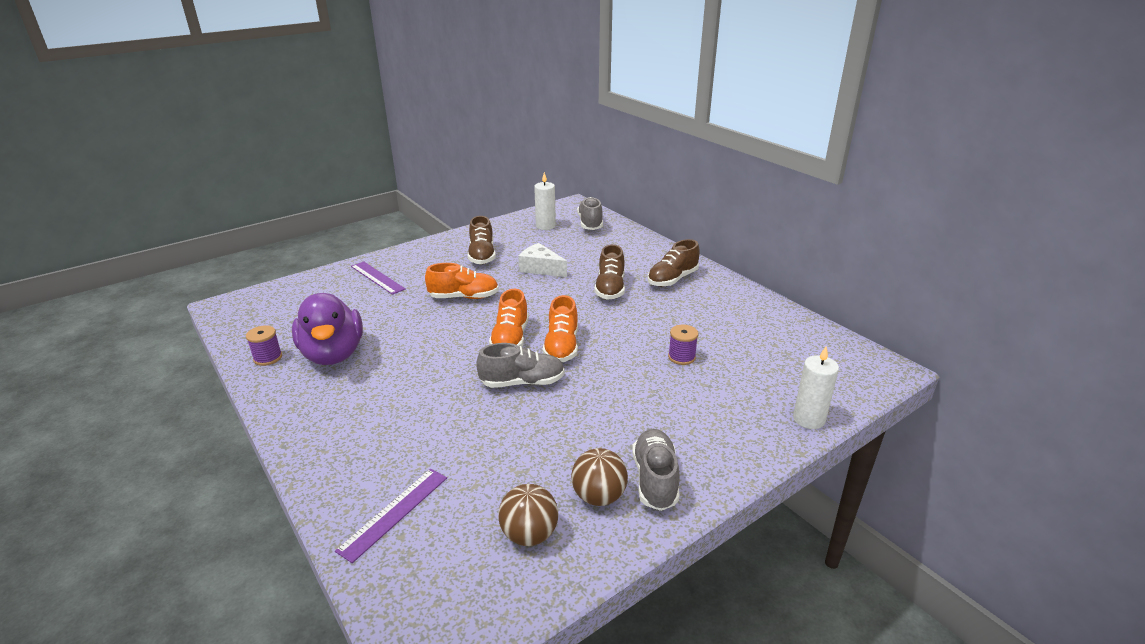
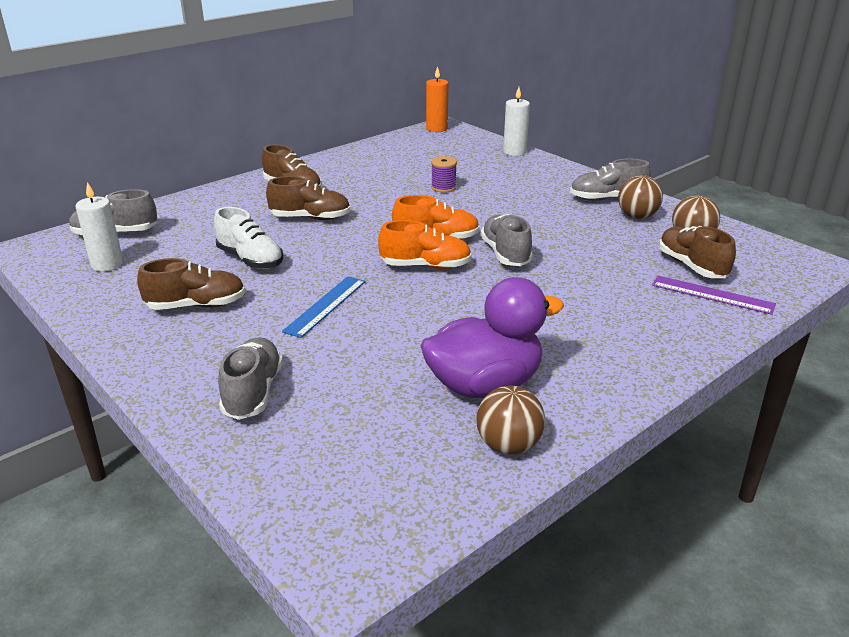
camera: 95 degrees left, 0 degrees up
(268, 358) = (508, 445): purple spool -> brown ball
(377, 277) = (253, 392): purple ruler -> grey shoe
(460, 513) = (692, 266): none -> brown shoe
(464, 297) = (326, 306): orange shoe -> blue ruler
(540, 268) = (250, 260): white cheese -> white shoe
(875, 363) = (436, 128): none -> orange candle

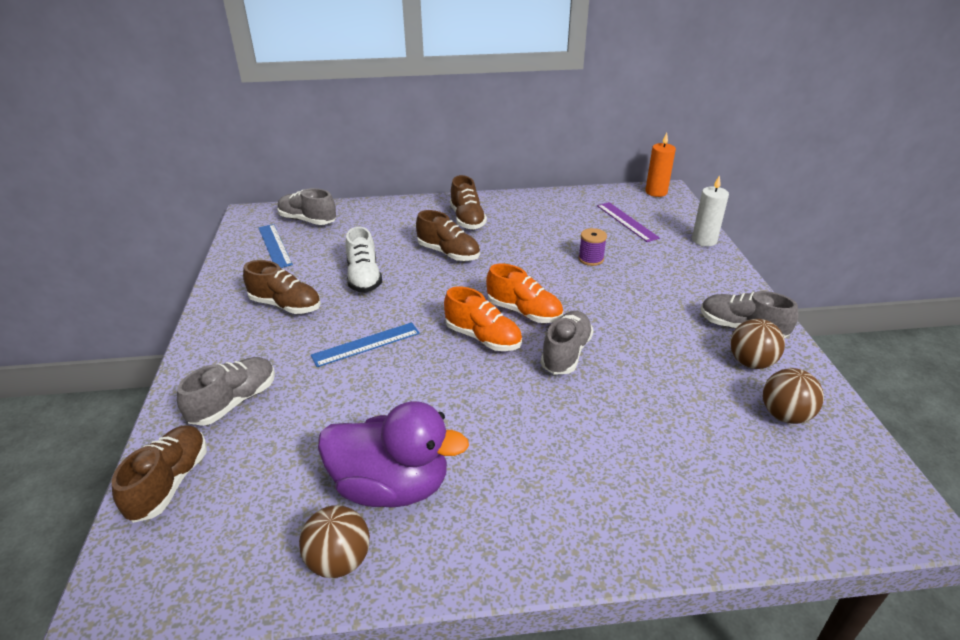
camera: 35 degrees right, 5 degrees up
(107, 264) = (275, 246): white candle -> blue ruler
(692, 266) = (744, 450): brown shoe -> brown shoe (170, 483)
(712, 295) = (726, 497): purple ruler -> purple ruler (627, 221)

